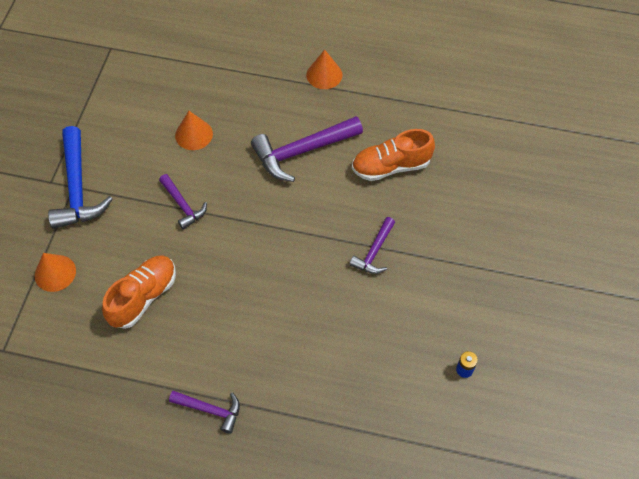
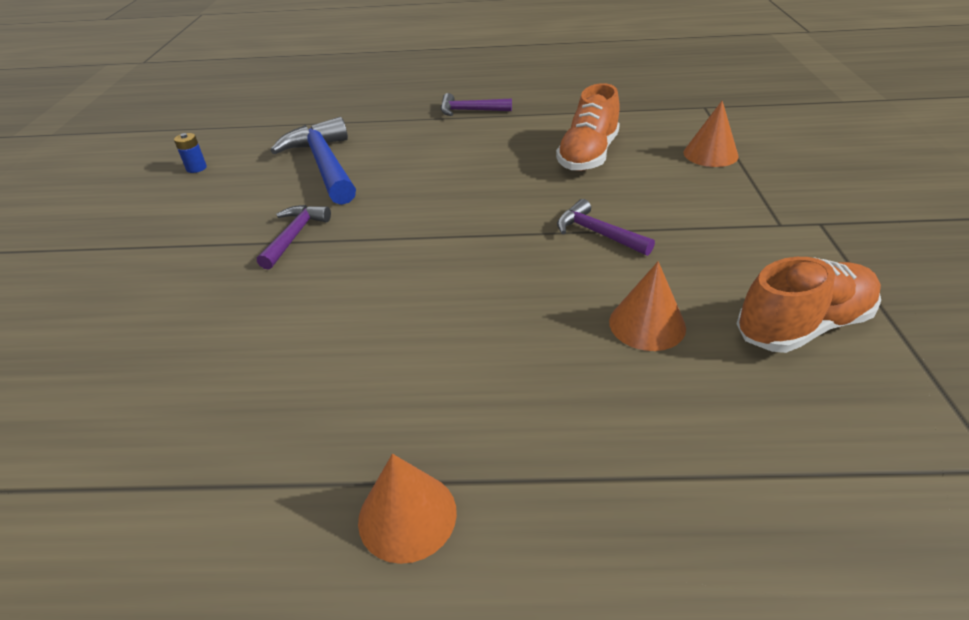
camera: 170 degrees right, 20 degrees down
(77, 188) = (771, 223): blue hammer -> blue hammer (324, 165)
(301, 152) = (428, 335): purple hammer -> none
(391, 166) = (253, 344): orange shoe -> orange shoe (802, 326)

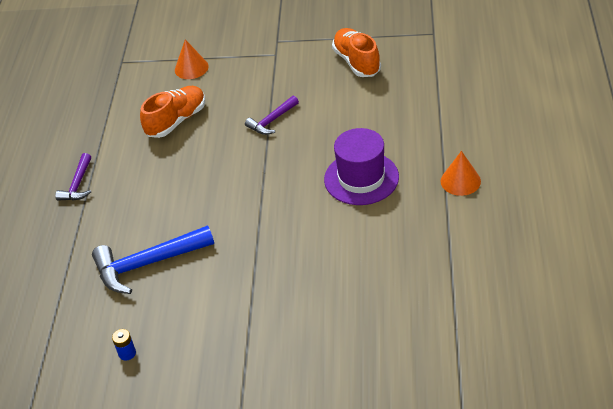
camera: 85 degrees left, 5 degrees up
(295, 236) = (249, 261): purple hammer -> none
(444, 344) = (361, 178): none -> purple hat
(588, 155) = (176, 121): orange shoe -> orange shoe turned 75 degrees counterclockwise
(647, 324) = (352, 108): orange cone -> none

